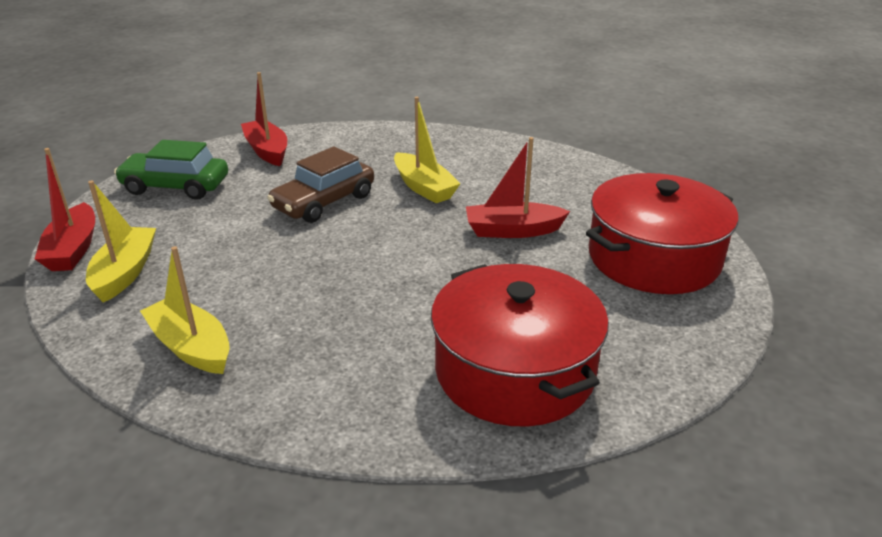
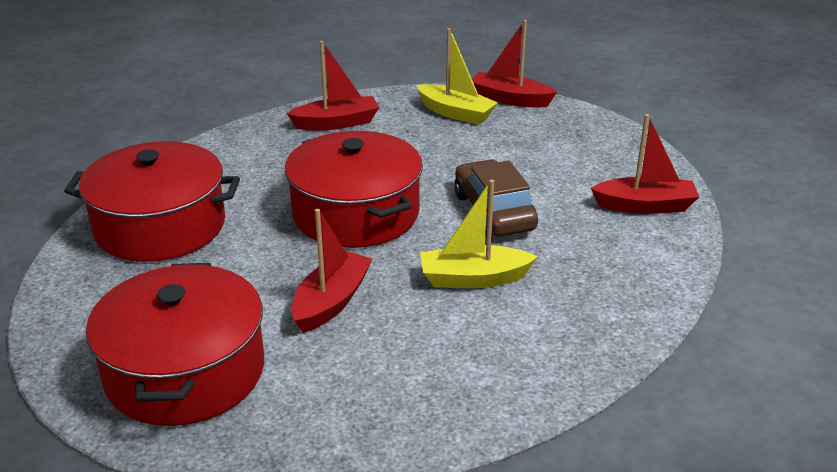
camera: 120 degrees right, 0 degrees up
(175, 186) = (591, 148): green car -> none
(191, 347) = (336, 123): yellow boat -> red boat
(382, 262) = (356, 213): none -> red pot

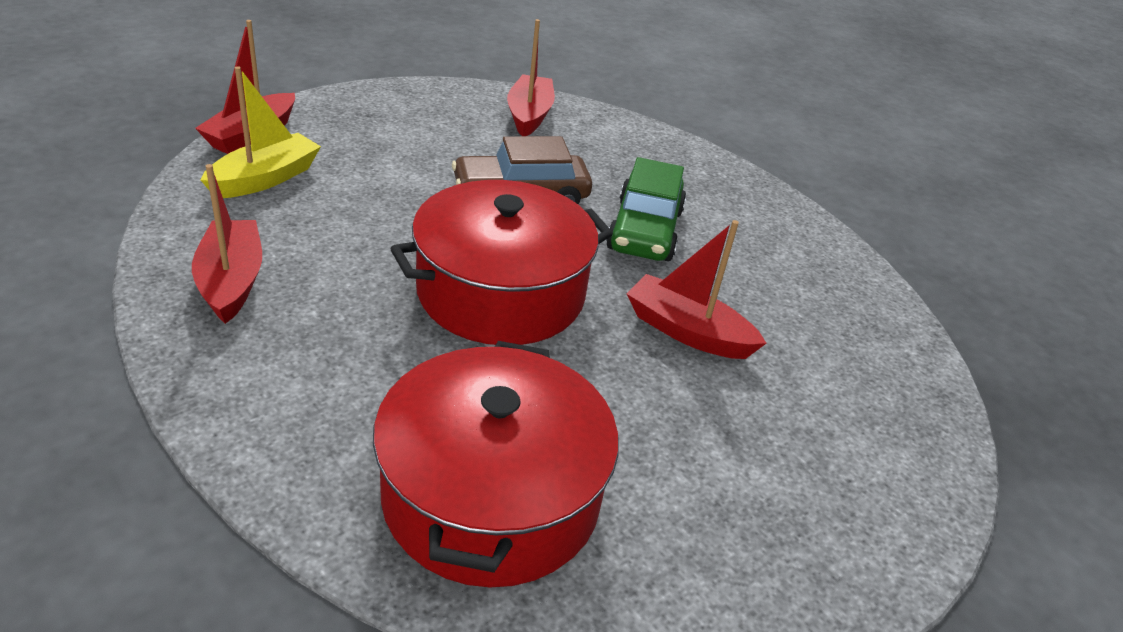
camera: 90 degrees left, 5 degrees up
(185, 371) = (829, 462): red pot -> none
(473, 278) = (645, 230): yellow boat -> green car

